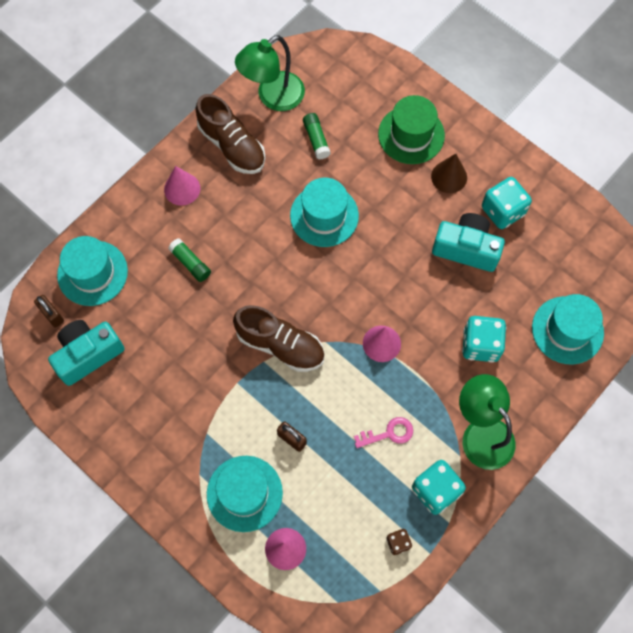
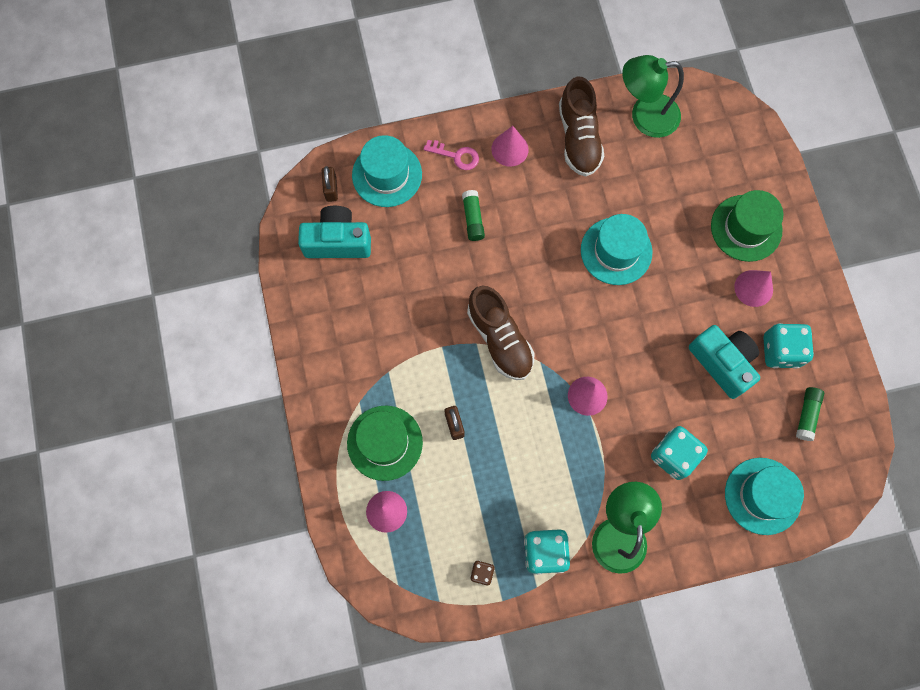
camera: 35 degrees right, 5 degrees up
(244, 493) = (384, 443): turquoise hat -> green hat
(316, 139) = (657, 178): green glue stick -> green glue stick (807, 415)
(388, 433) = (539, 476): pink key -> pink key (456, 156)
(449, 177) = (753, 288): brown cone -> pink cone

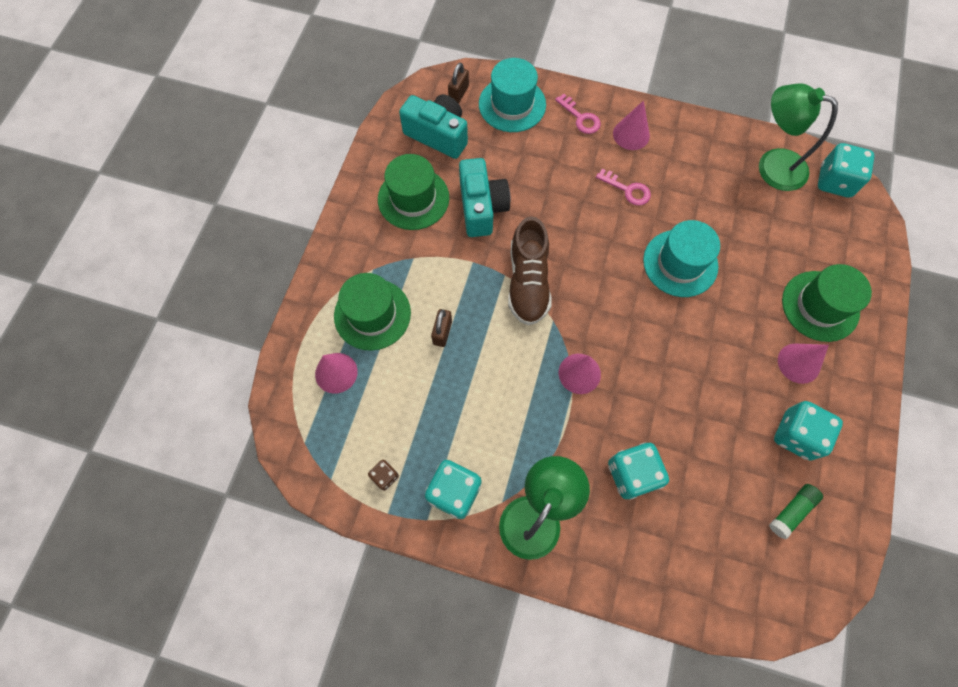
camera: 30 degrees right, 5 degrees down
(354, 316) = (413, 198): none -> green hat
(473, 219) = (564, 173): green glue stick -> none
(536, 205) = (627, 190): none -> pink key
(578, 138) = (699, 154): brown shoe -> none
(703, 104) = (834, 182): none -> turquoise dice
(722, 363) = (729, 414): turquoise camera -> turquoise camera (481, 207)
(762, 496) = (702, 564): turquoise hat -> none

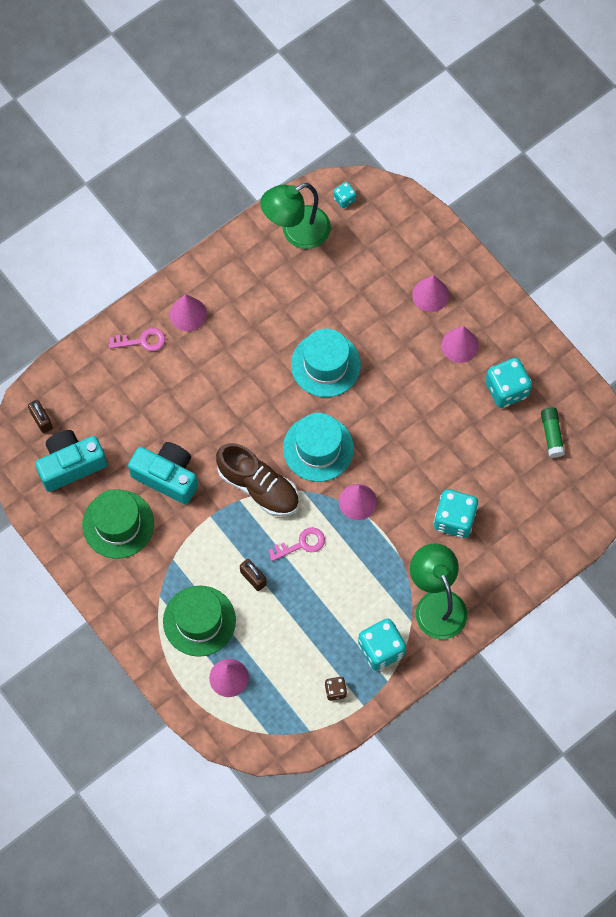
camera: 55 degrees left, 0 degrees up
(512, 104) = (86, 385): turquoise hat -> turquoise hat (318, 448)
(627, 190) = (235, 355): pink key -> pink key (301, 544)
(820, 306) = (430, 295): green hat -> pink cone
(834, 182) = (344, 199): turquoise dice -> turquoise dice, size x0.51

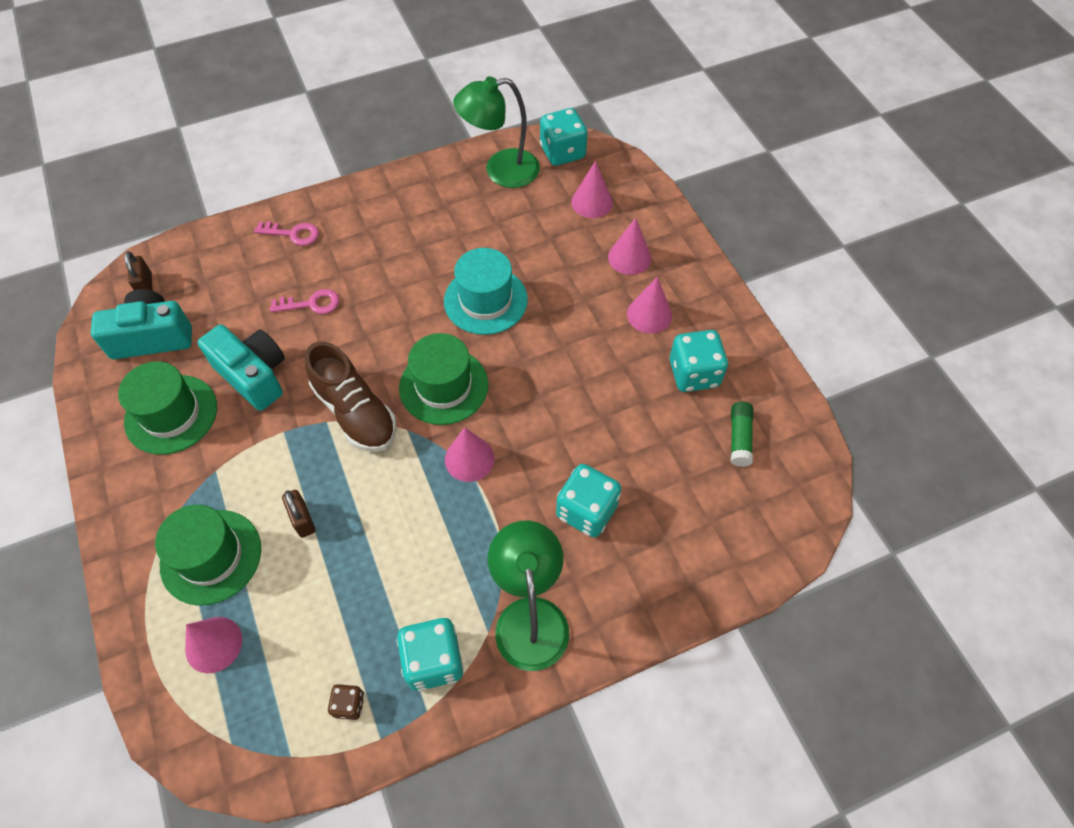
camera: 15 degrees right, 10 degrees down
(188, 314) = (354, 219): pink cone -> pink cone (592, 202)
(301, 544) = (380, 492): pink key -> pink key (311, 304)
(318, 448) = (443, 386): turquoise hat -> green hat
(344, 199) = (562, 152): turquoise dice -> turquoise dice, size x1.95

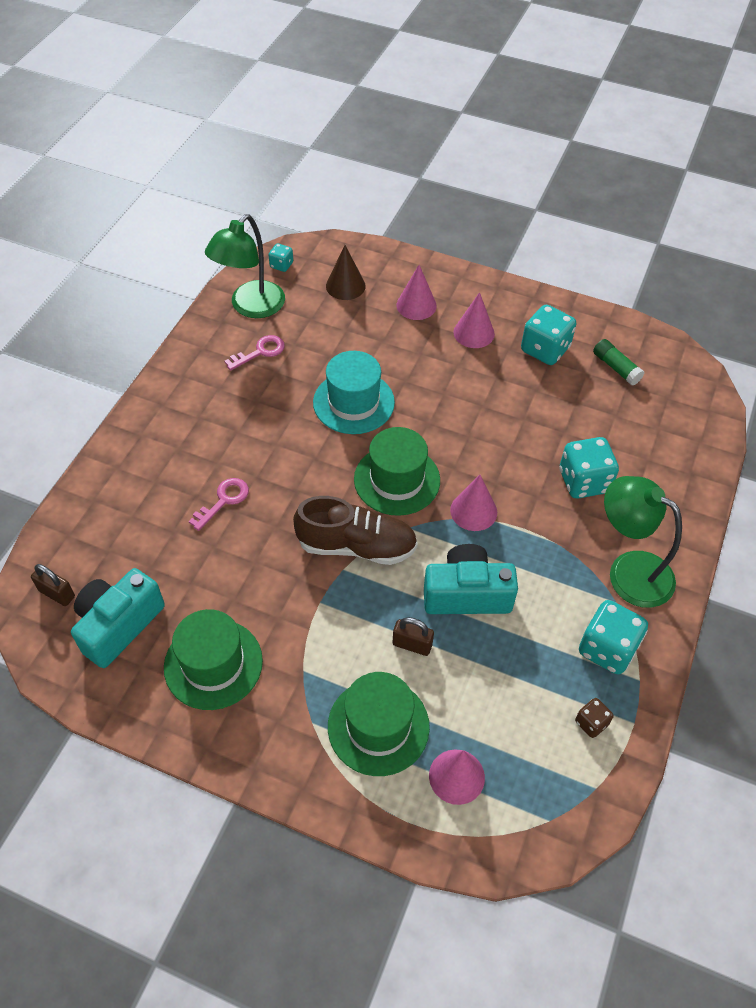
camera: 45 degrees left, 5 degrees down
(253, 375) = (244, 584): turquoise camera -> turquoise camera (467, 594)
(293, 234) = (139, 463): pink key -> pink key (260, 352)
(562, 152) = (281, 265): turquoise dice -> turquoise dice, size x0.51
(592, 202) = (345, 286): pink cone -> brown cone

